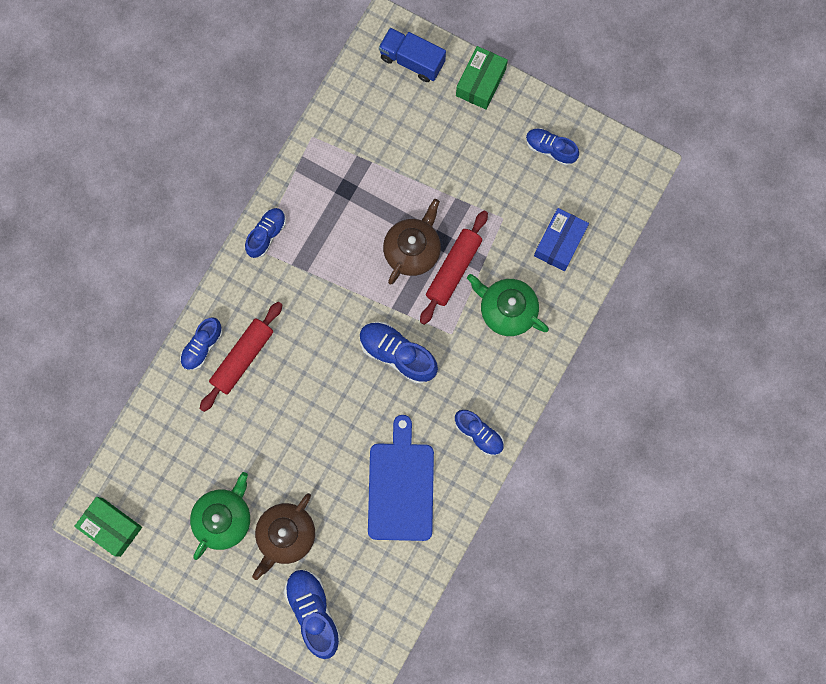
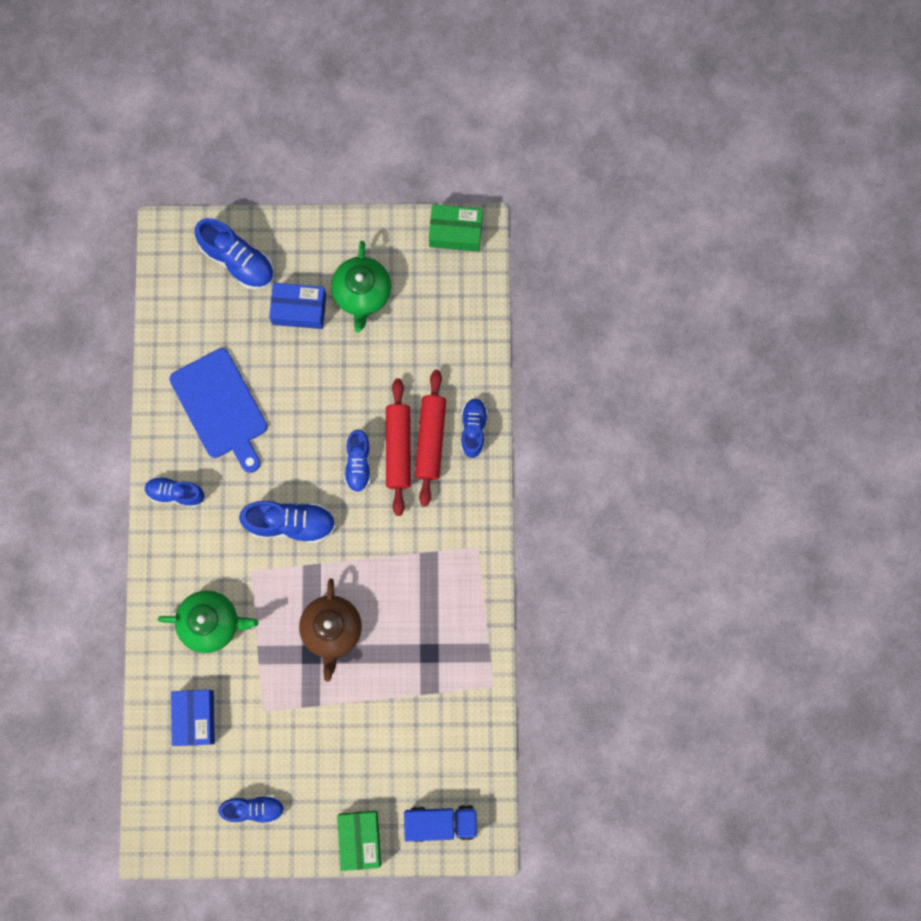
camera: 150 degrees right, 0 degrees up
(267, 235) = (478, 566): blue shoe -> blue shoe (358, 464)
(286, 535) = (299, 309): brown teapot -> blue box
(453, 269) = (282, 633): red rolling pin -> red rolling pin (398, 449)

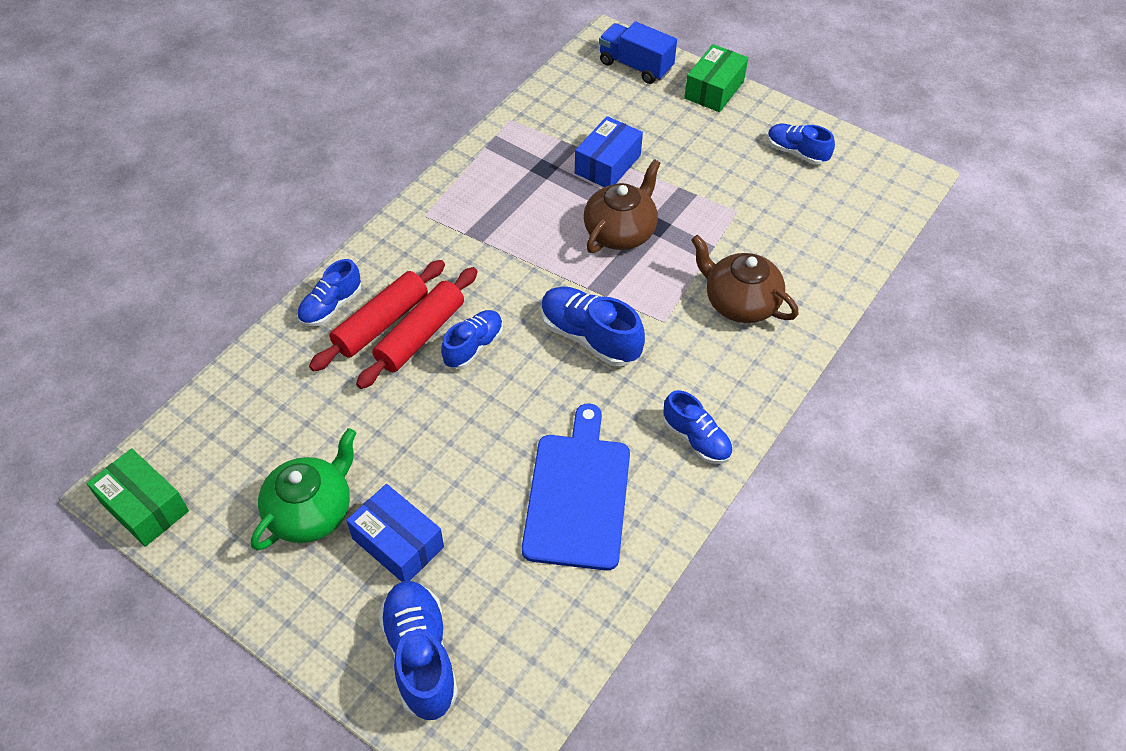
camera: 145 degrees left, 25 degrees down
(195, 718) = (809, 240): blue box -> blue box (607, 164)
(211, 623) = (739, 302): green teapot -> brown teapot

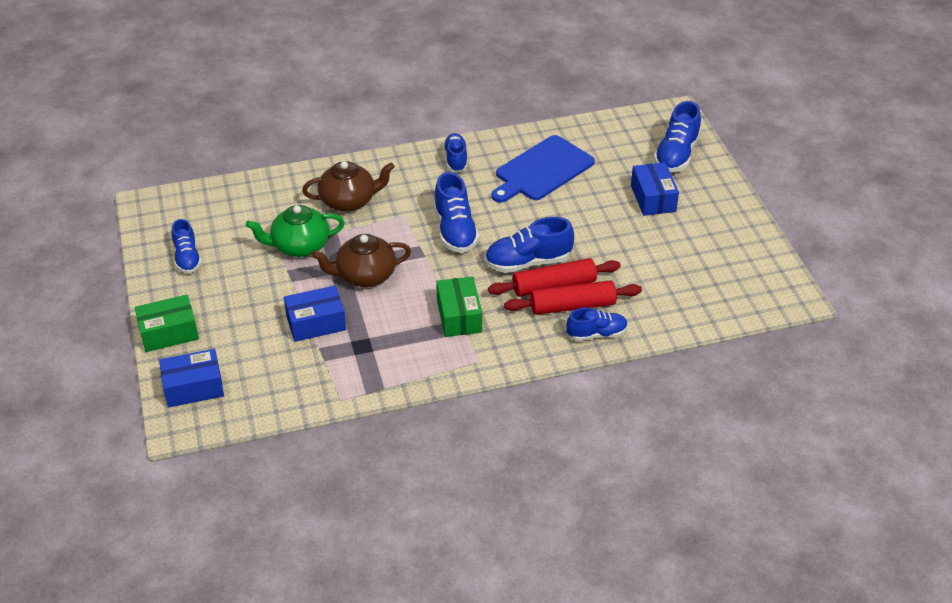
camera: 140 degrees left, 10 degrees down
(144, 506) = (785, 283): green box -> green box (459, 316)
(311, 511) = (689, 234): green teapot -> green teapot (299, 246)
(473, 346) = (528, 262): blue shoe -> blue shoe, size x1.51
(635, 66) = (194, 388): blue truck -> blue box
(739, 302) = (349, 201): brown teapot -> brown teapot turned 90 degrees counterclockwise

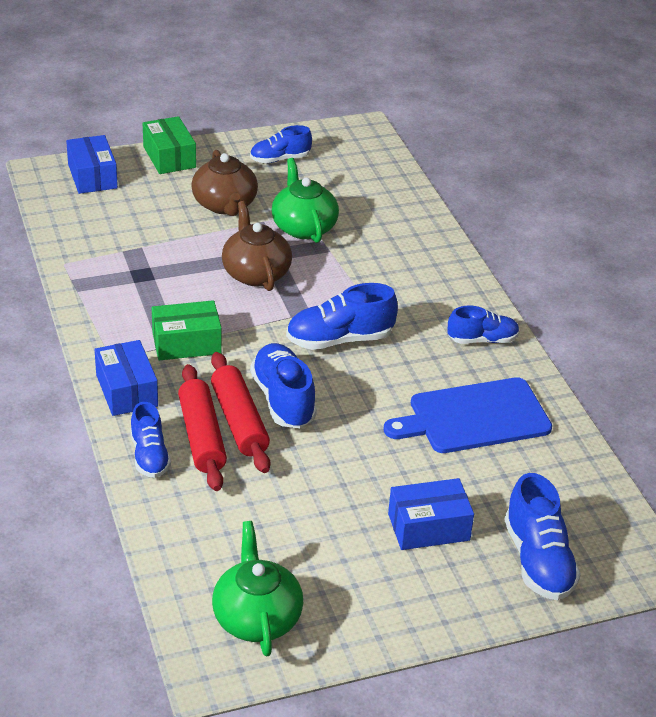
camera: 85 degrees right, 5 degrees down
(316, 323) = (179, 243): blue box -> blue box (127, 390)
(349, 201) = (386, 258): brown teapot -> brown teapot (225, 205)
(542, 170) = (474, 417): blue cutting board -> blue cutting board turned 60 degrees counterclockwise
(676, 155) = (538, 561): blue shoe -> blue shoe turned 120 degrees counterclockwise
(747, 278) = (256, 618): none -> green teapot

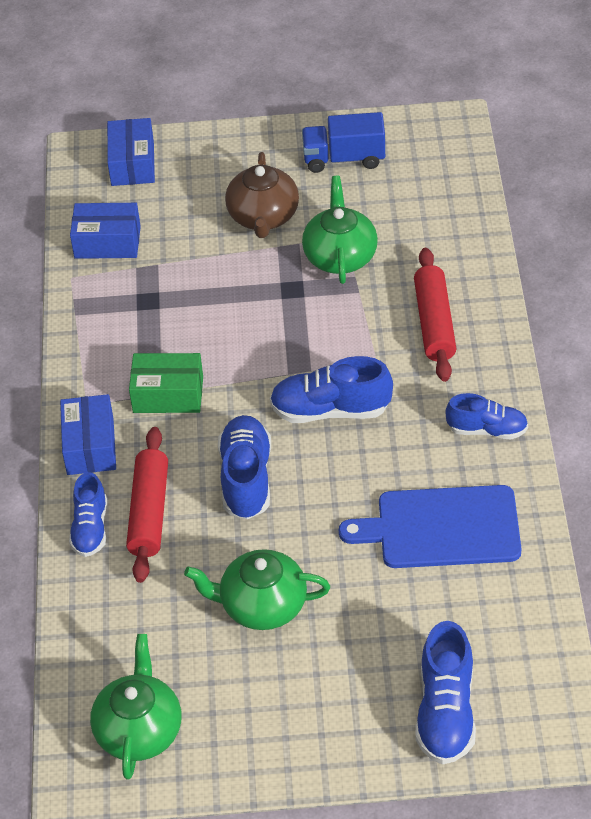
camera: 20 degrees right, 10 degrees up
(169, 157) = (223, 144): green box -> none
(239, 421) = (192, 499): red rolling pin -> red rolling pin (434, 323)
(256, 273) = (268, 313): brown teapot -> none
(280, 159) = (344, 159): blue shoe -> blue truck
(336, 498) = (262, 605): none -> green teapot
(428, 527) = (345, 654): blue box -> blue box (107, 242)

